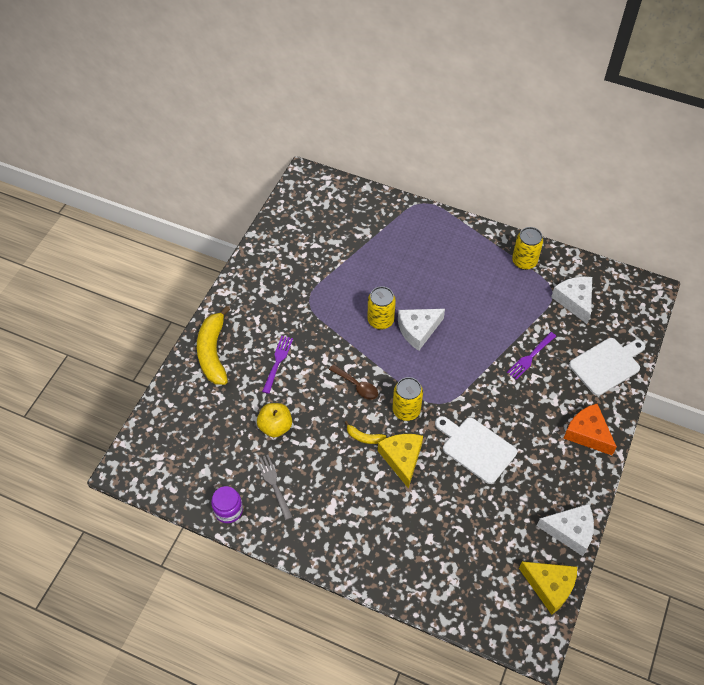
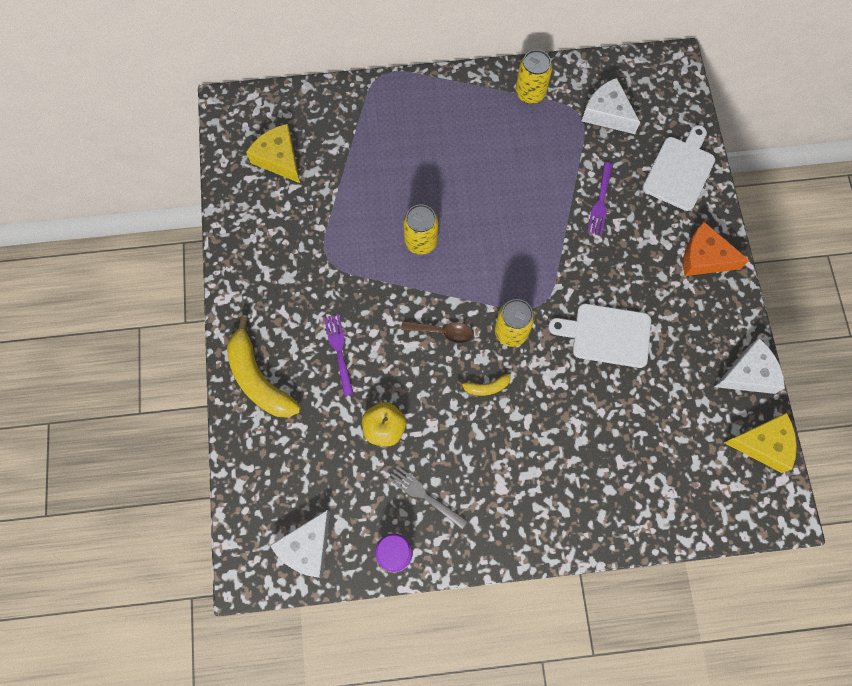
camera: 30 degrees left, 15 degrees up
(402, 459) = (540, 389): yellow cheese -> yellow cheese (279, 158)
(418, 330) = (468, 232): white cheese -> white cheese (307, 547)

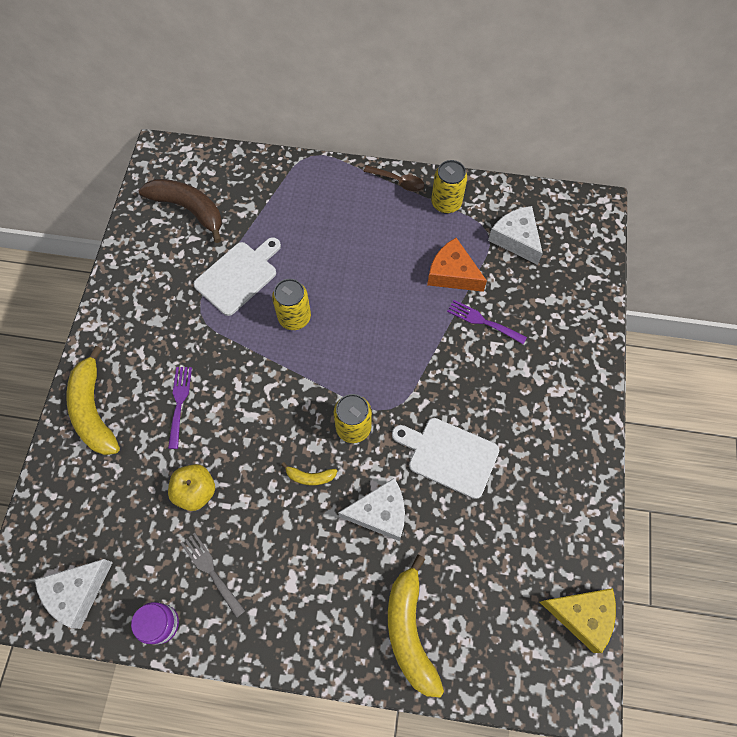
camera: 15 degrees right, 5 degrees down
(279, 158) = (189, 209): yellow cheese -> brown banana
(442, 332) = (285, 410): brown spoon -> brown spoon (398, 181)
(600, 201) = (483, 321): purple fork -> purple fork turned 90 degrees clockwise
(619, 498) = (409, 630): none -> yellow banana
(680, 170) = (573, 310): white cutting board -> white cutting board (238, 276)
(704, 257) = (574, 403): orange cheese -> orange cheese (452, 274)
(748, 374) = (586, 535): white cheese -> white cheese (380, 513)

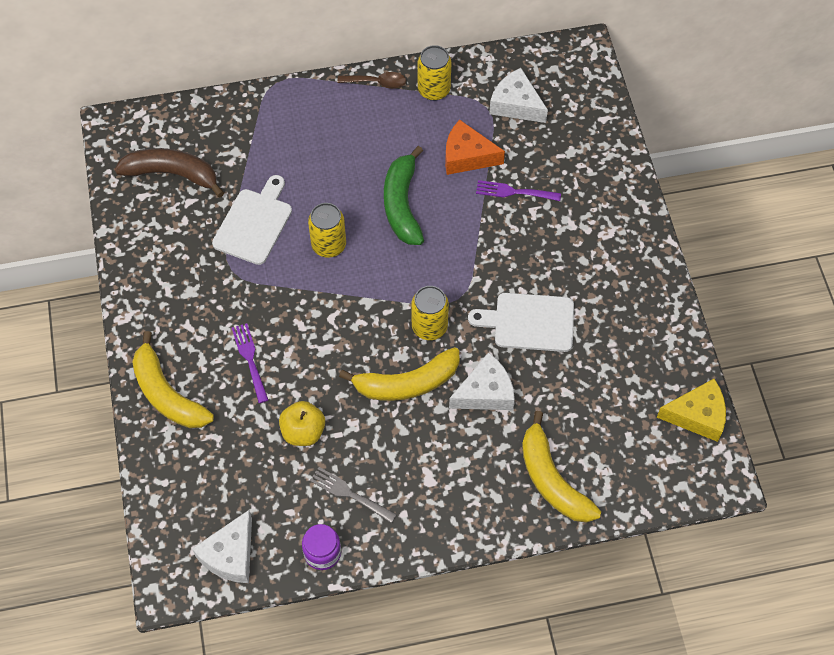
camera: 20 degrees left, 5 degrees down
(310, 477) = (407, 383): yellow banana -> yellow banana, size x2.16
(376, 300) = (402, 204): none -> green banana

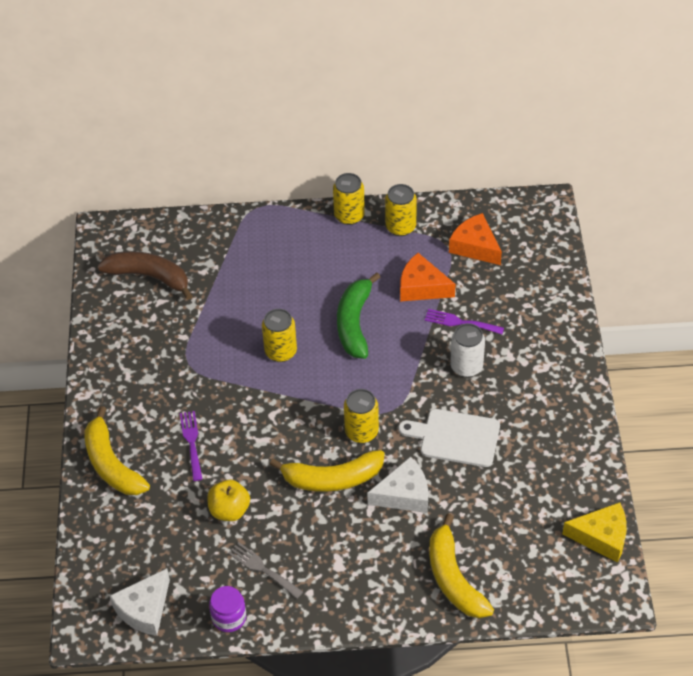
camera: 10 degrees right, 10 degrees down
(254, 223) = (216, 326): white cutting board -> none
(377, 82) = (349, 216): brown spoon -> yellow can
(516, 104) = (475, 246): white cheese -> orange cheese
(528, 241) = (466, 366): none -> white can

